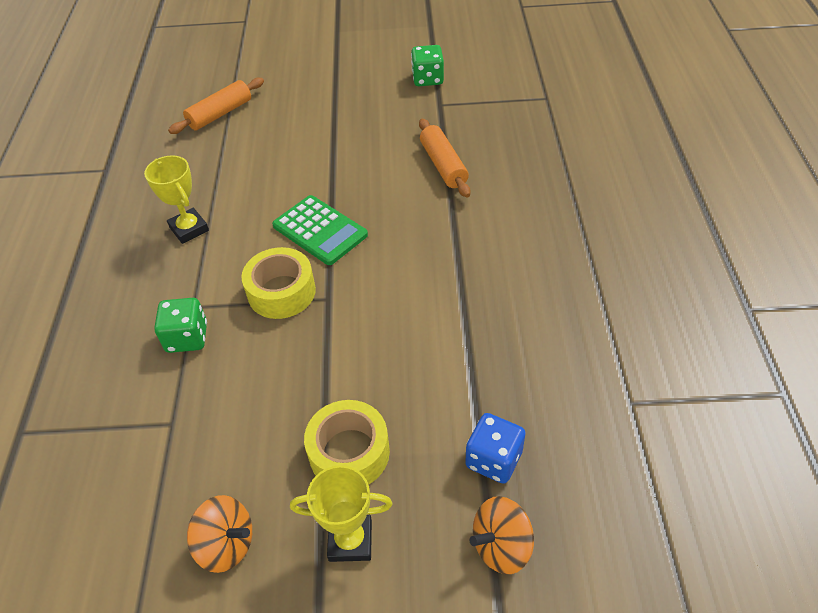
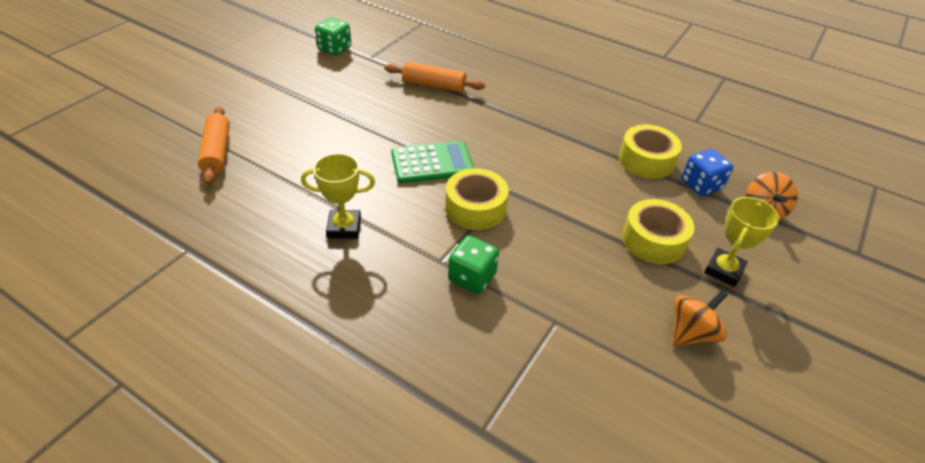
camera: 60 degrees left, 5 degrees down
(490, 387) = (646, 160): none -> yellow tape

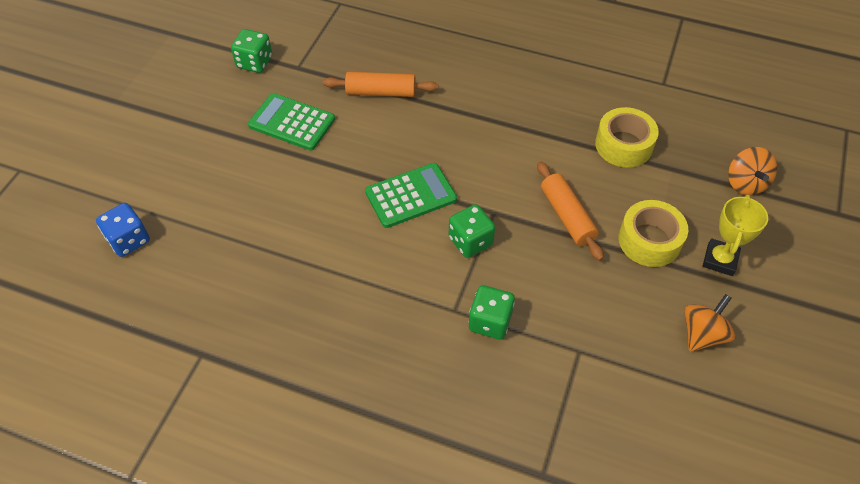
camera: 10 degrees left, 10 degrees up
(217, 152) = (182, 231): orange rolling pin -> orange rolling pin (567, 216)
(344, 227) = (348, 293): yellow trophy -> none
(348, 93) = (292, 122): none -> green calculator
(475, 208) = (470, 241): yellow tape -> green dice
(701, 185) = (682, 164): blue dice -> blue dice (129, 240)

